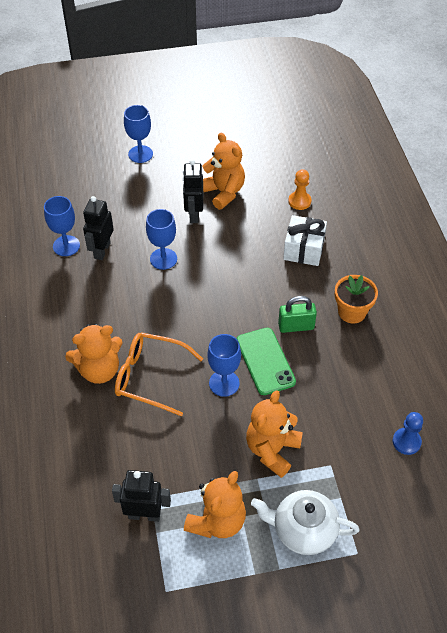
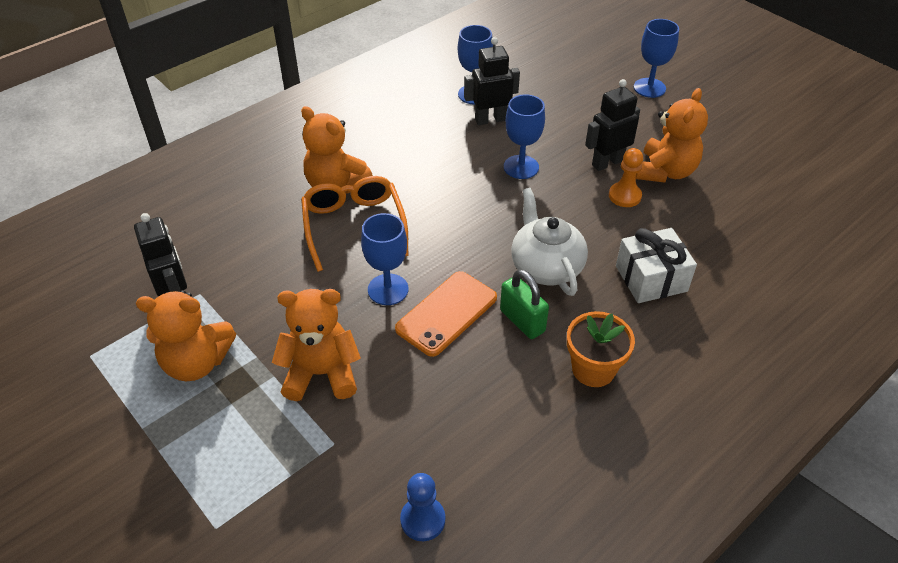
camera: 60 degrees right, 5 degrees down
(265, 361) = (447, 313): green phone -> orange phone
(299, 201) = (725, 242): orange pawn -> orange pawn (624, 196)
(303, 530) = (222, 452): white teapot -> white teapot (546, 267)

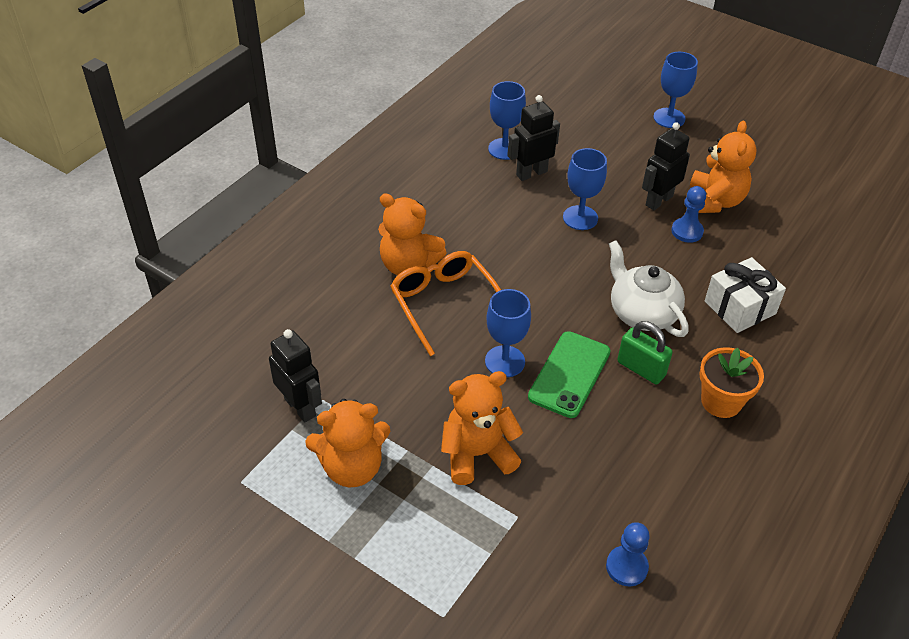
camera: 15 degrees left, 0 degrees up
(447, 313) = (569, 374): orange phone -> green phone
(624, 196) = (687, 231): orange pawn -> blue pawn

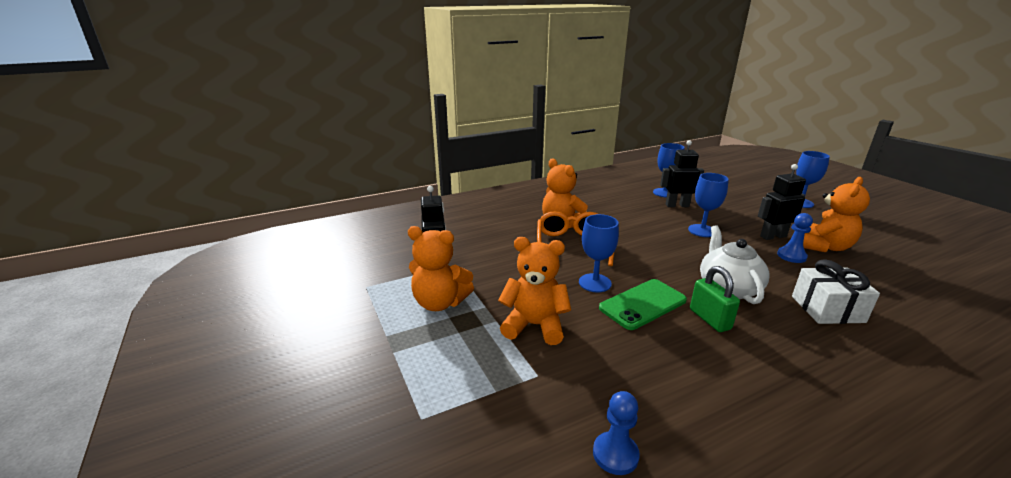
camera: 30 degrees right, 20 degrees down
(721, 401) = (782, 364): orange flower pot -> none

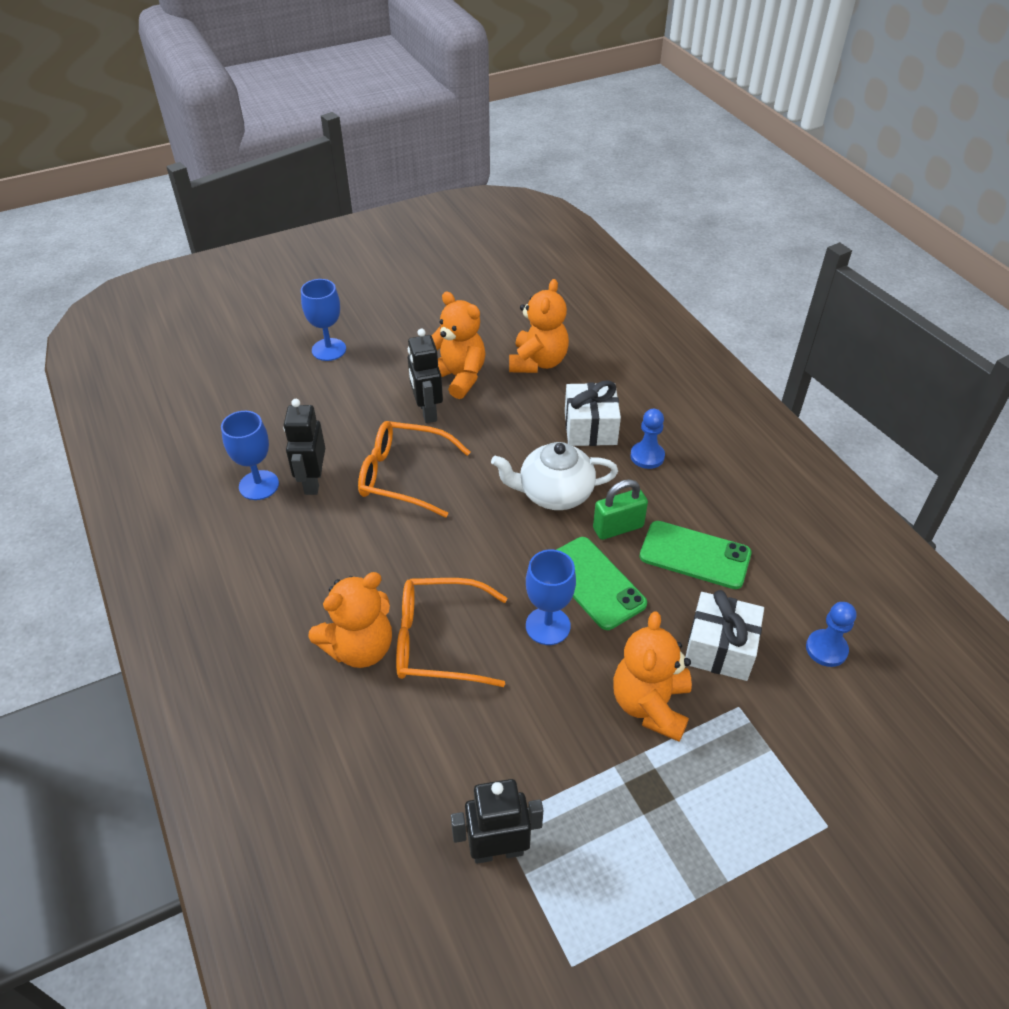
camera: 90 degrees left, 20 degrees up
(440, 303) = (610, 831): orange teddy bear -> orange teddy bear (538, 362)
(596, 369) = (719, 648): none -> white gift
(702, 231) = (404, 476): blue goblet -> orange glasses
(702, 364) = (695, 555): none -> green phone
(791, 256) = (479, 413): blue pawn -> blue pawn (647, 456)

